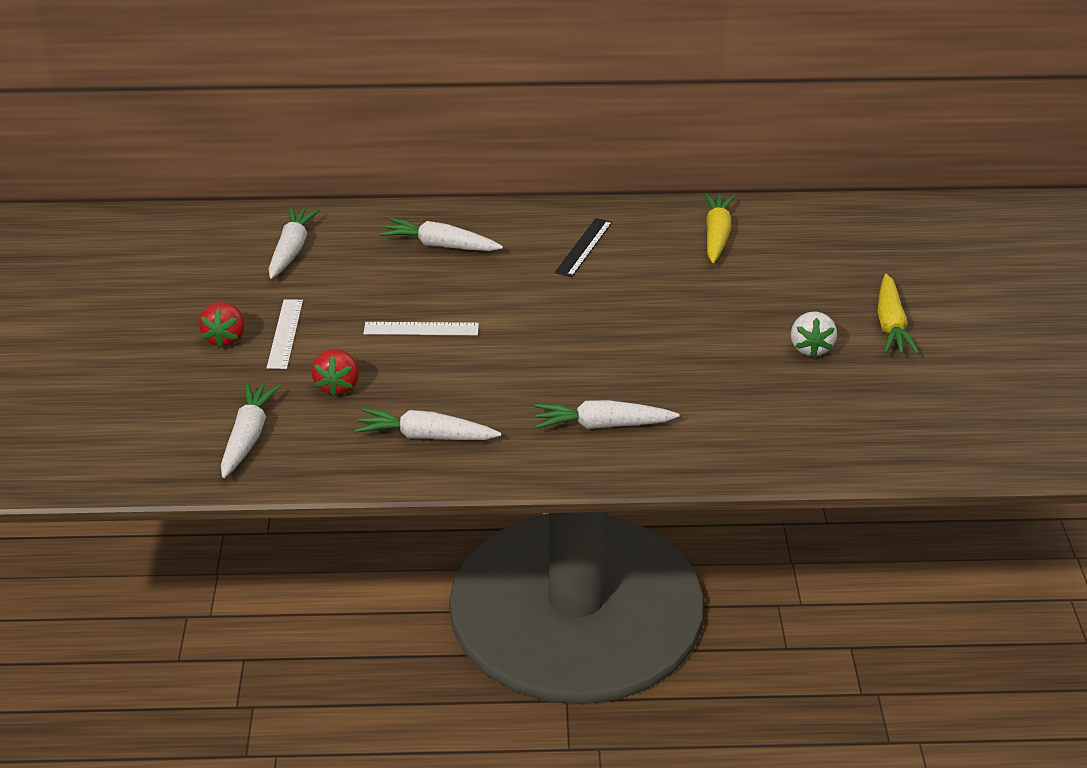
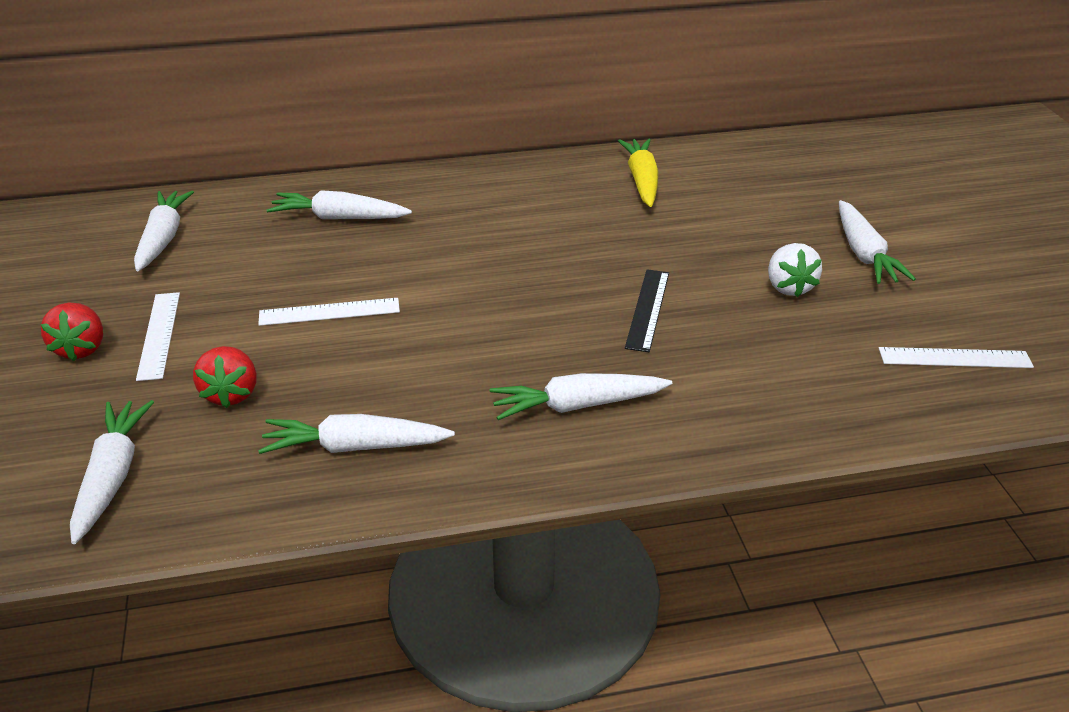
camera: 10 degrees left, 0 degrees up
(584, 247) = (501, 205): black ruler -> black ruler (648, 309)
(891, 325) = (864, 254): yellow carrot -> white carrot
(925, 422) = (954, 358): none -> white ruler

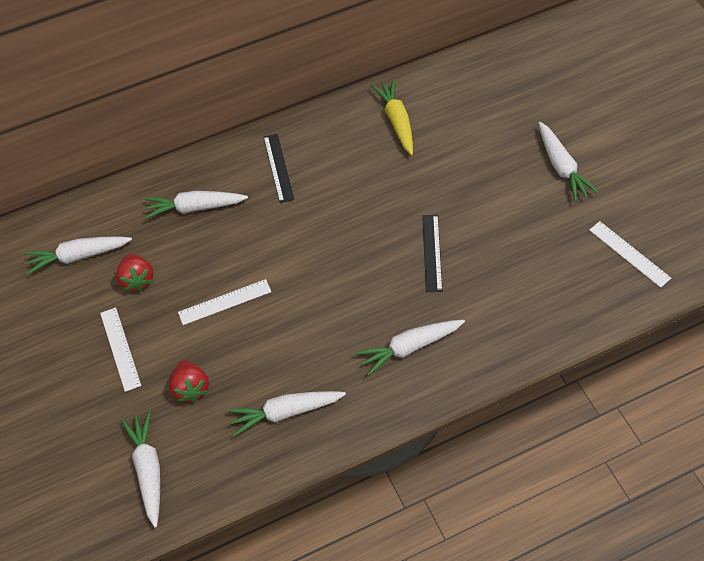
camera: 10 degrees left, 20 degrees up
(81, 348) = (74, 372): red strawberry -> red strawberry (137, 280)
(163, 238) = (78, 256): white carrot -> white carrot turned 90 degrees counterclockwise
(467, 199) = (278, 168): none -> black ruler
(788, 287) = (518, 211): white strawberry -> none
(954, 358) = (629, 253): white ruler -> white ruler turned 60 degrees clockwise

